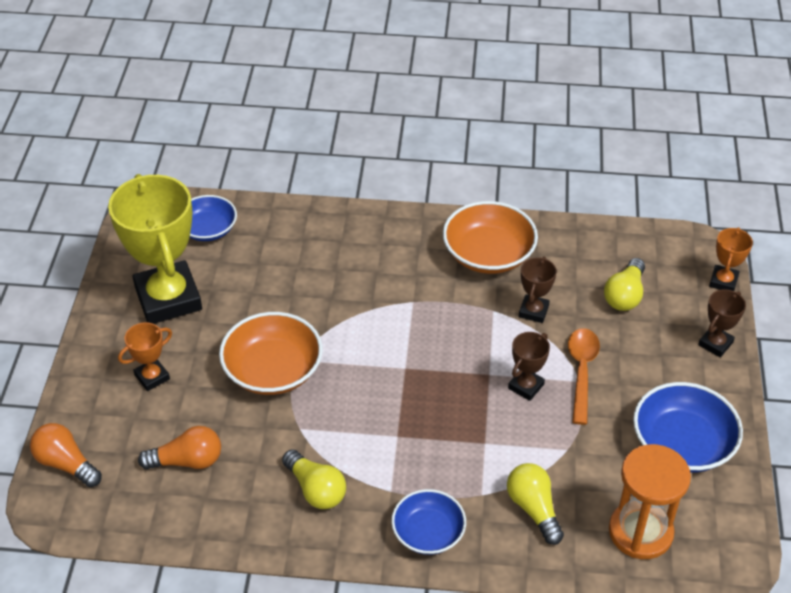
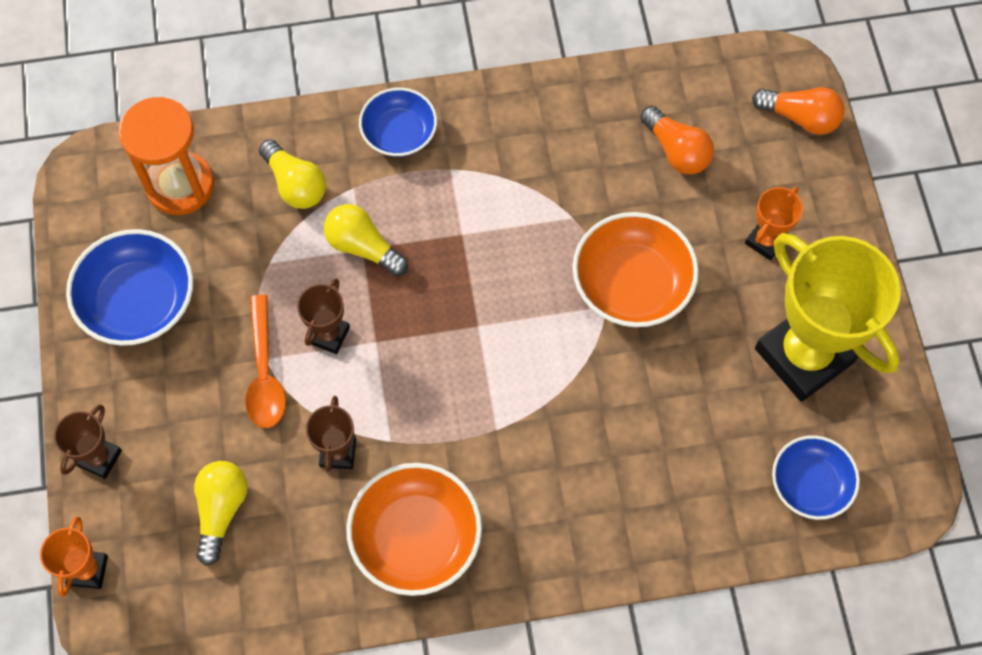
camera: 165 degrees right, 20 degrees up
(187, 461) = (676, 151): orange light bulb -> orange light bulb turned 105 degrees counterclockwise
(316, 489) = (529, 152): yellow light bulb -> yellow light bulb (363, 247)

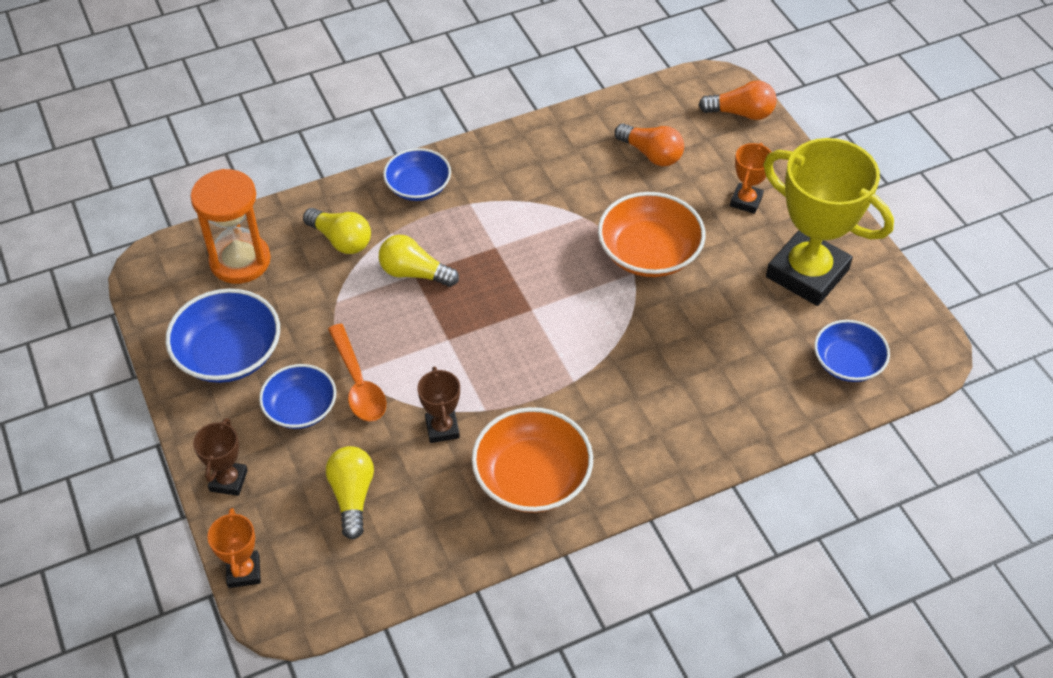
camera: 15 degrees left, 15 degrees down
(196, 389) = (300, 408): none -> blue bowl
(328, 335) = (405, 343): brown trophy -> none

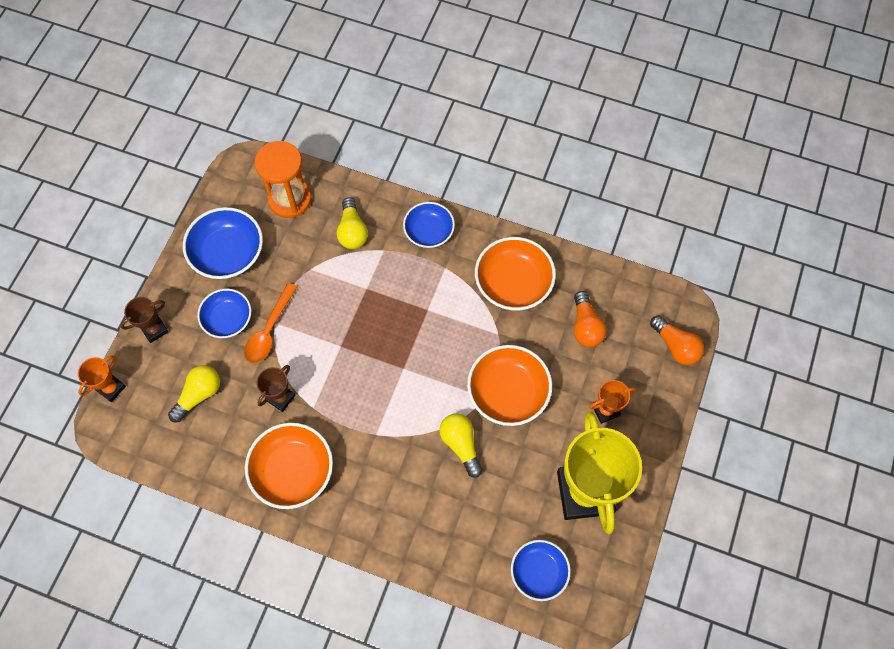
camera: 45 degrees right, 15 degrees up
(414, 273) = (367, 287): yellow light bulb -> yellow light bulb (461, 445)
(547, 169) = (513, 283): none -> orange bowl

